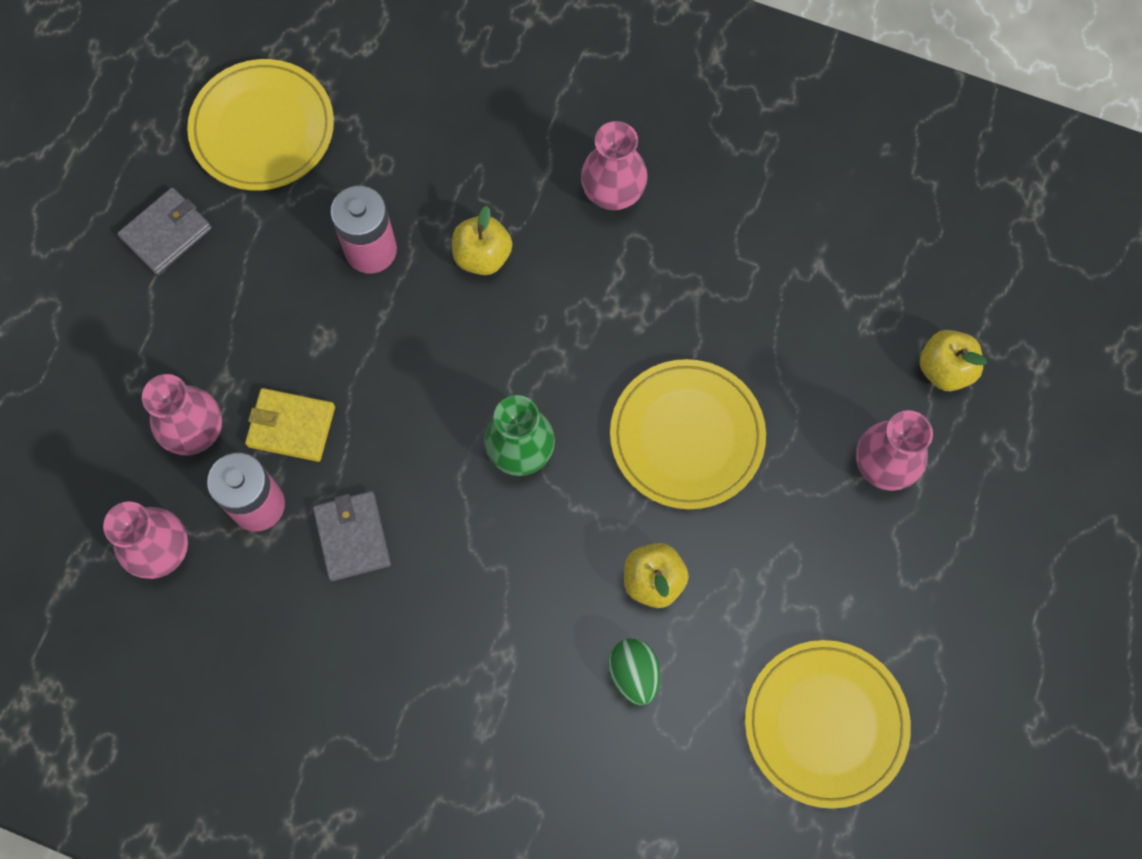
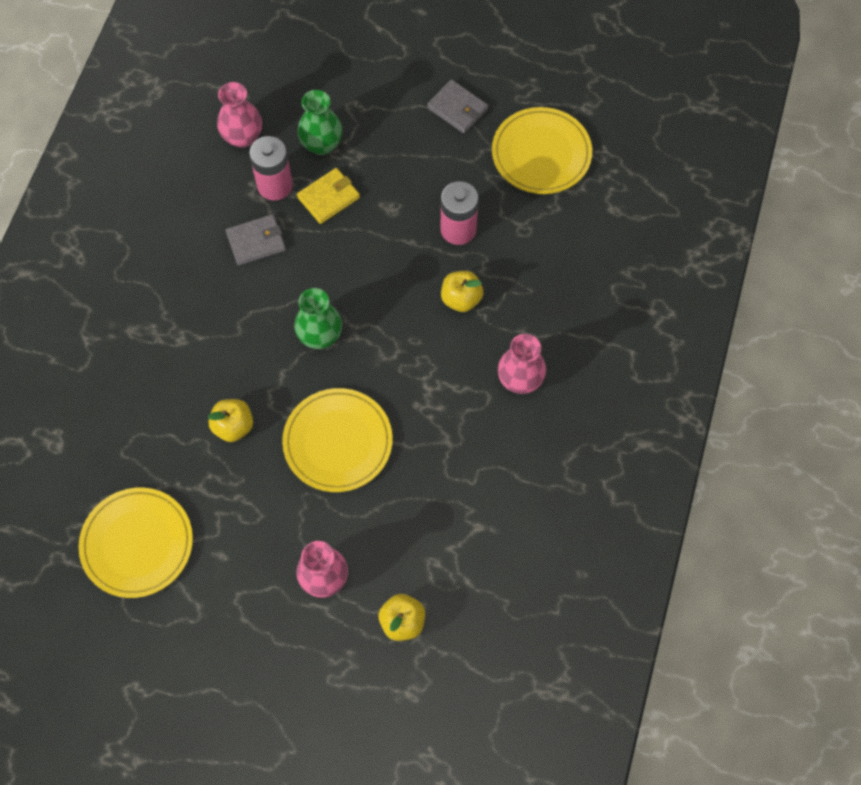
camera: 85 degrees right, 5 degrees down
(195, 431) = (321, 144): pink vase -> green vase
(291, 426) = (328, 197): yellow wallet -> yellow wallet turned 45 degrees clockwise
(633, 674) = (169, 418): green egg -> none

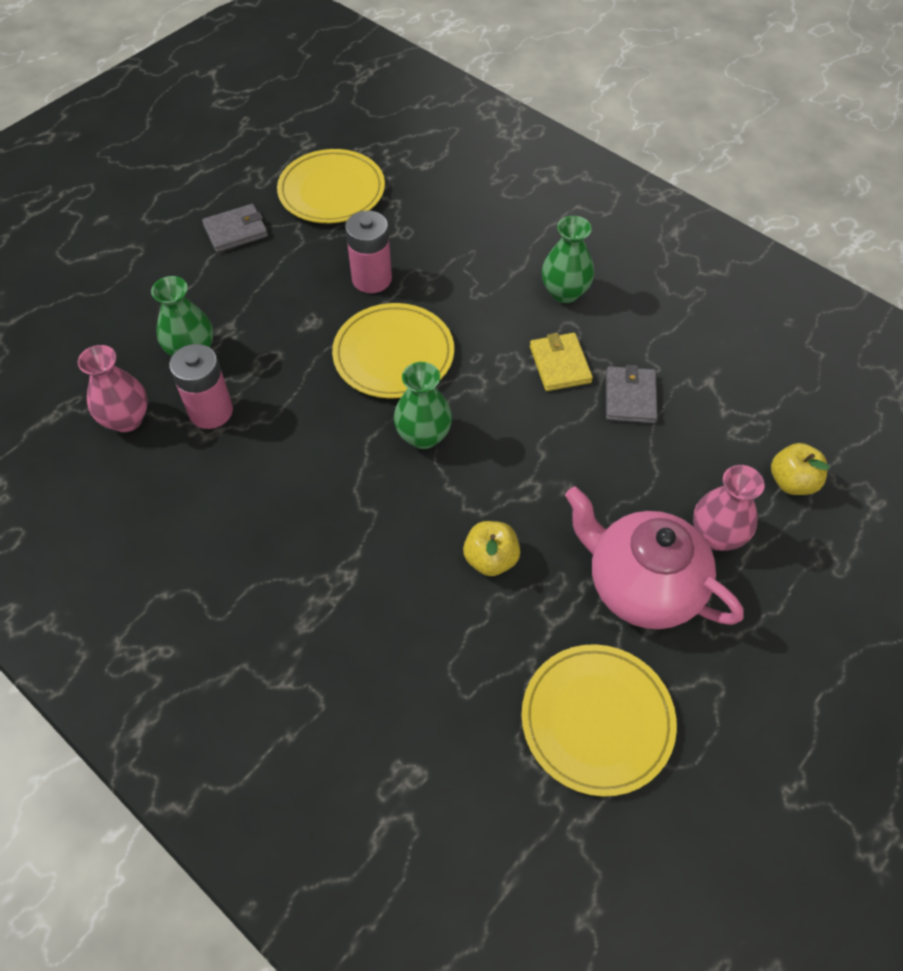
camera: 65 degrees left, 10 degrees down
(256, 241) = (269, 454): grey wallet -> grey wallet (630, 397)
(256, 538) = (641, 586): none -> pink teapot
(328, 197) = (261, 369): yellow wallet -> yellow wallet (560, 364)
(338, 442) = (559, 465): yellow plate -> yellow plate (393, 354)
(461, 299) = (451, 304): yellow apple -> none
(520, 380) = (564, 292): pink vase -> green vase

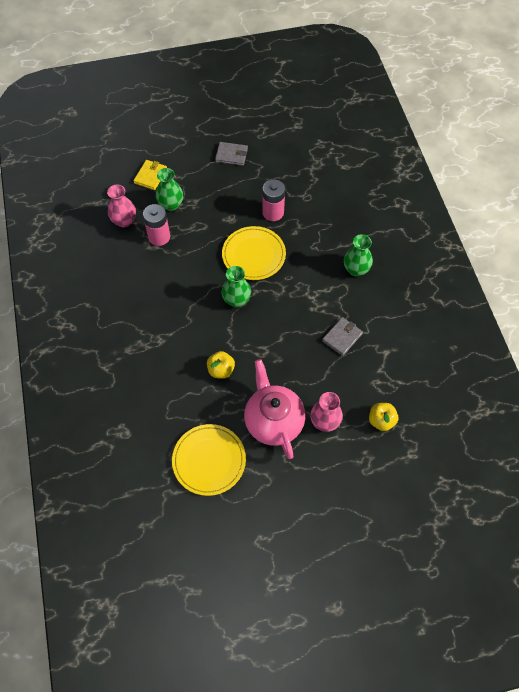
camera: 35 degrees right, 5 degrees up
(331, 191) = (290, 157): yellow plate -> none
(560, 364) = (323, 303): yellow wallet -> yellow wallet (150, 176)

